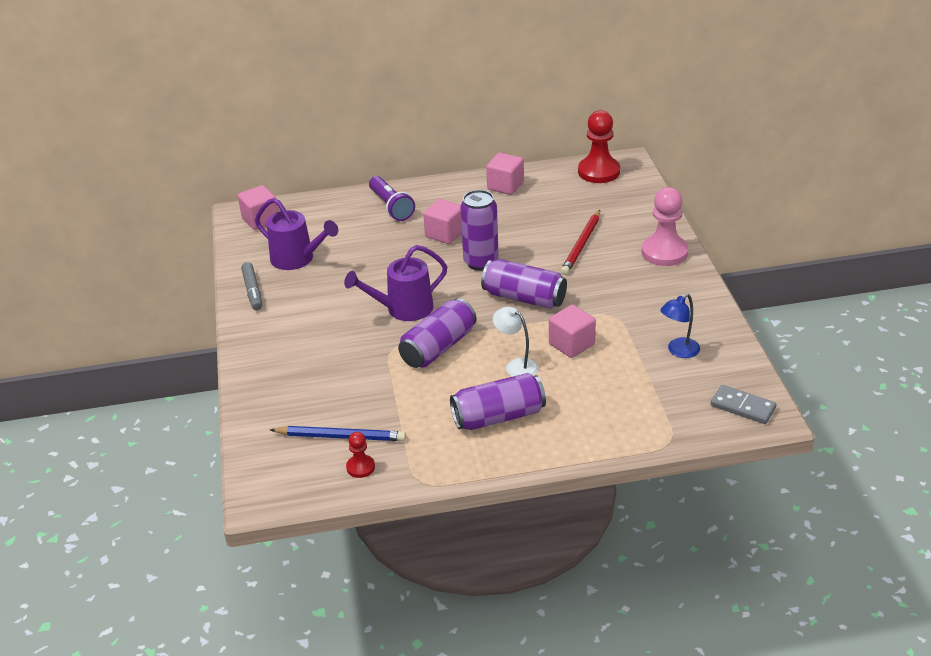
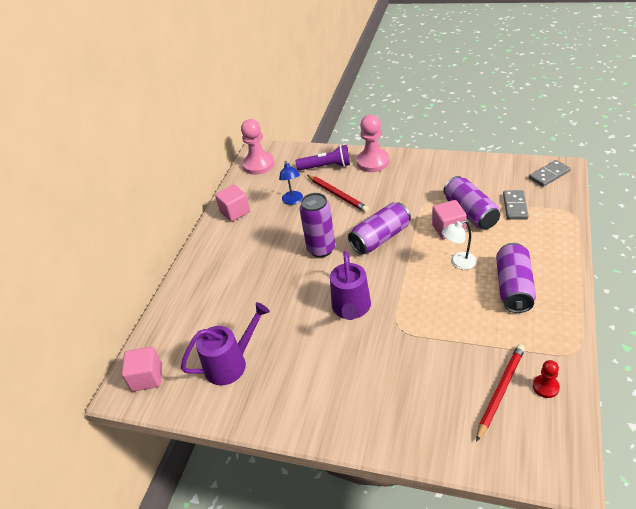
camera: 60 degrees left, 5 degrees up
(253, 291) = (255, 409): grey marker -> none
(341, 437) = (500, 391): blue pencil -> red pencil
(391, 207) = (206, 282): purple flashlight -> purple flashlight (326, 167)
(438, 347) = (413, 300): purple can -> purple can (470, 213)
(445, 234) = (269, 259): pink cube -> none
(598, 172) = (258, 164): red pawn -> pink pawn
(651, 389) = (515, 206): none -> grey domino
(678, 351) = (481, 184): blue lamp -> blue lamp (293, 201)

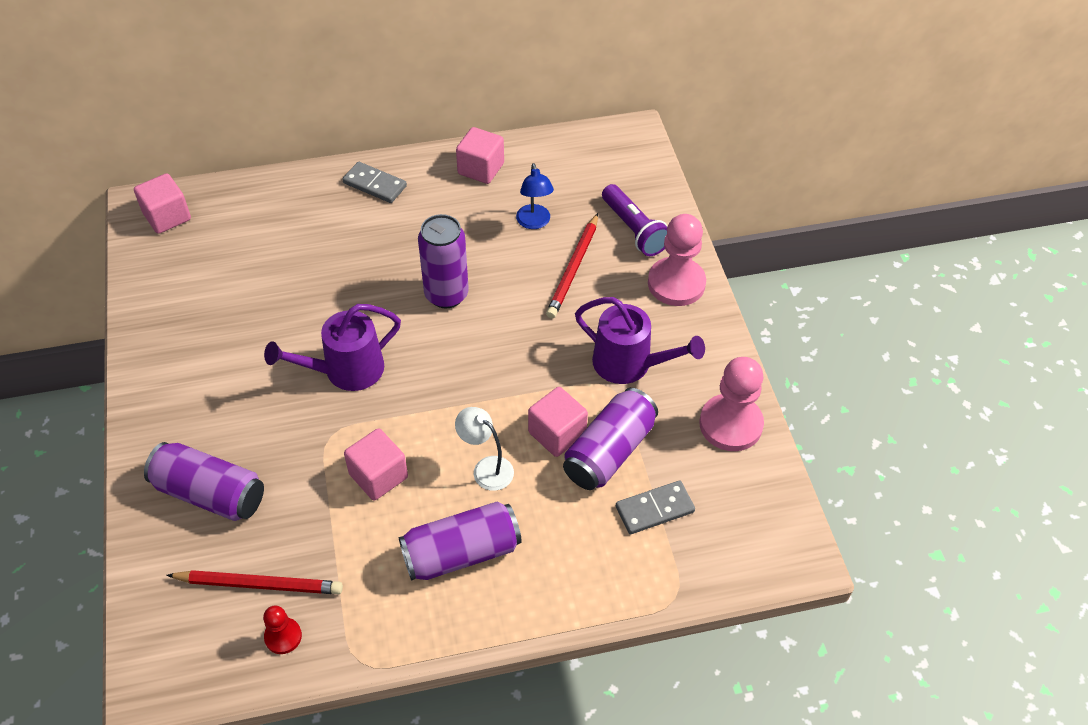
camera: 55 degrees right, 10 degrees up
(231, 363) = (213, 284): purple watering can -> purple watering can (630, 364)
(258, 164) = (598, 149): pink pawn -> pink pawn (730, 424)
(293, 201) = (534, 222): blue lamp -> blue lamp turned 60 degrees counterclockwise
(380, 238) = (499, 355): purple can -> purple can (210, 493)
(441, 311) = (378, 476): none -> pink cube
(549, 175) = (767, 540): grey domino -> grey domino (374, 185)

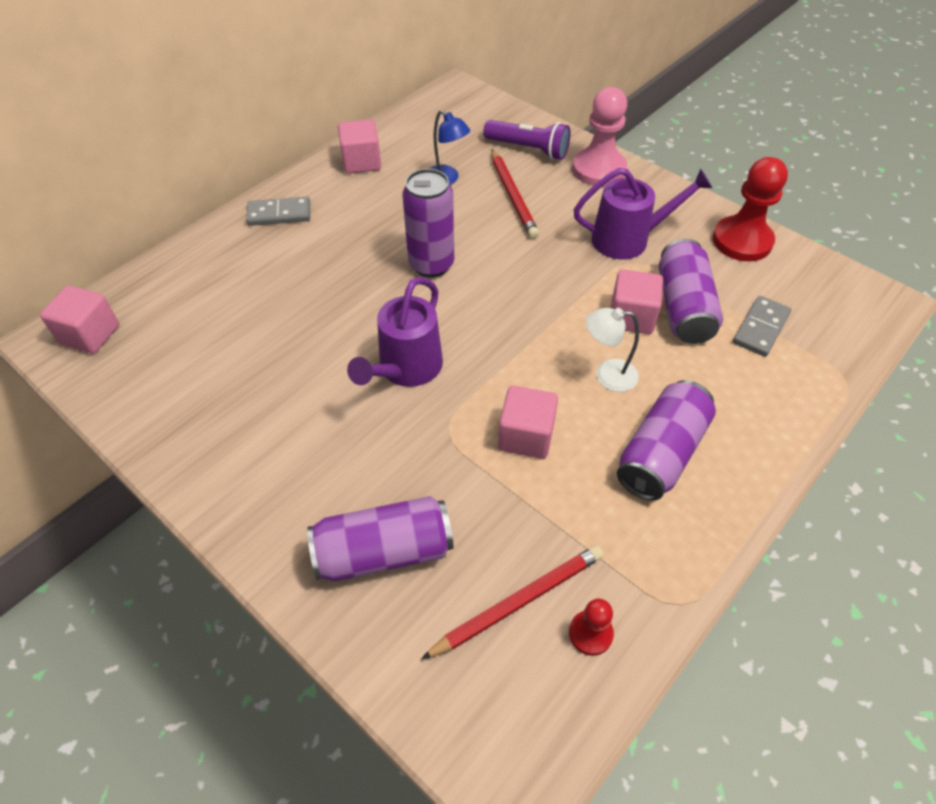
camera: 35 degrees left, 0 degrees up
(730, 424) = (742, 241): pink pawn -> red pawn

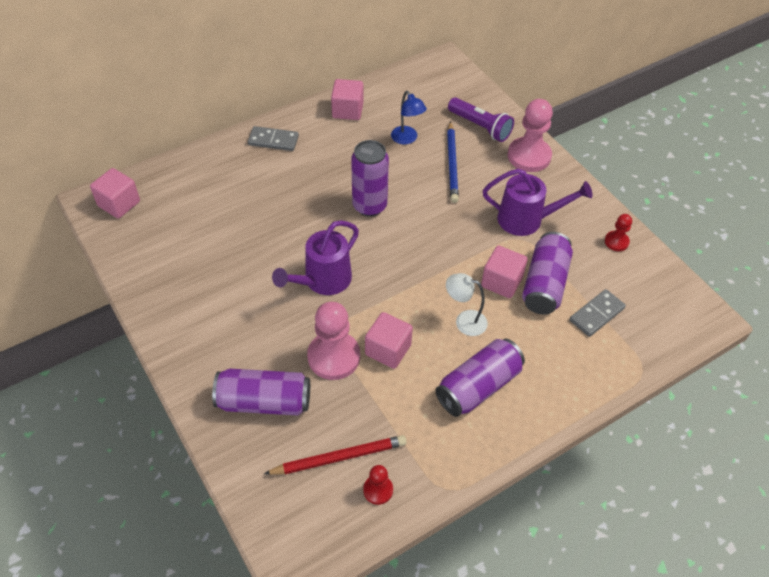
camera: 15 degrees right, 0 degrees up
(458, 464) = (334, 357): none -> pink pawn
(512, 196) = (452, 164): red pencil -> blue pencil
(742, 241) = (616, 242): red pawn -> red pawn, size x0.51

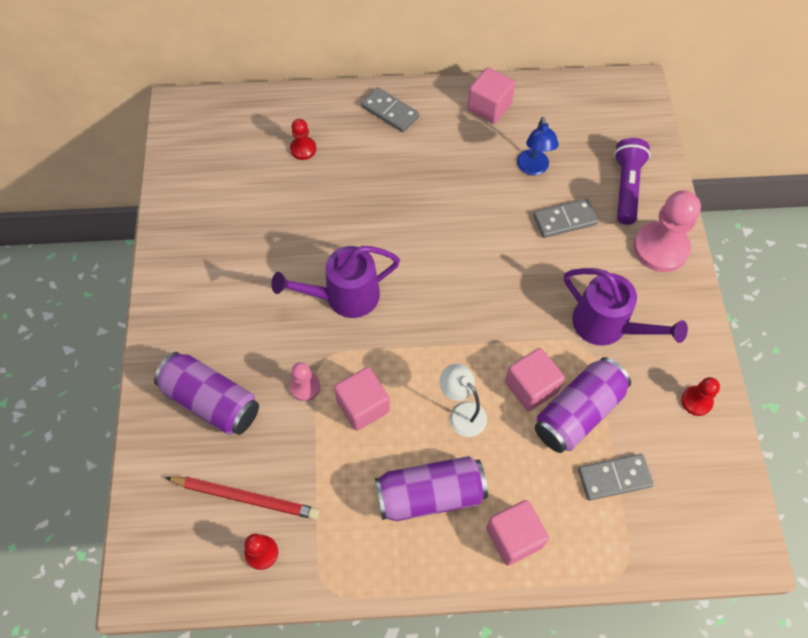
camera: 30 degrees right, 10 degrees up
(119, 204) = (201, 121): pink cube -> pink cube (514, 537)
(220, 191) = (303, 149): none -> red pawn
(334, 357) = (305, 386): pink pawn -> pink pawn, size x0.51
(369, 206) = (444, 232): purple can -> none
(452, 164) = (565, 220): blue pencil -> grey domino
(480, 127) = (626, 187): purple flashlight -> purple flashlight turned 150 degrees counterclockwise

